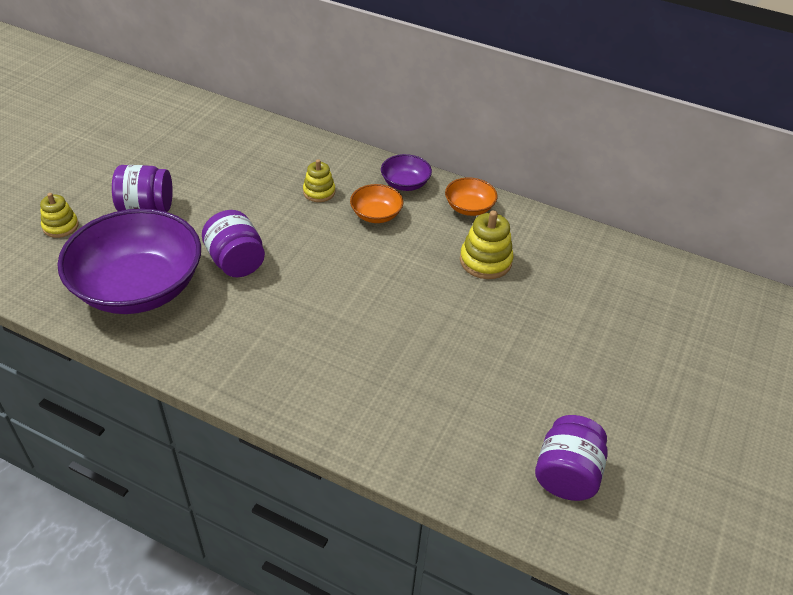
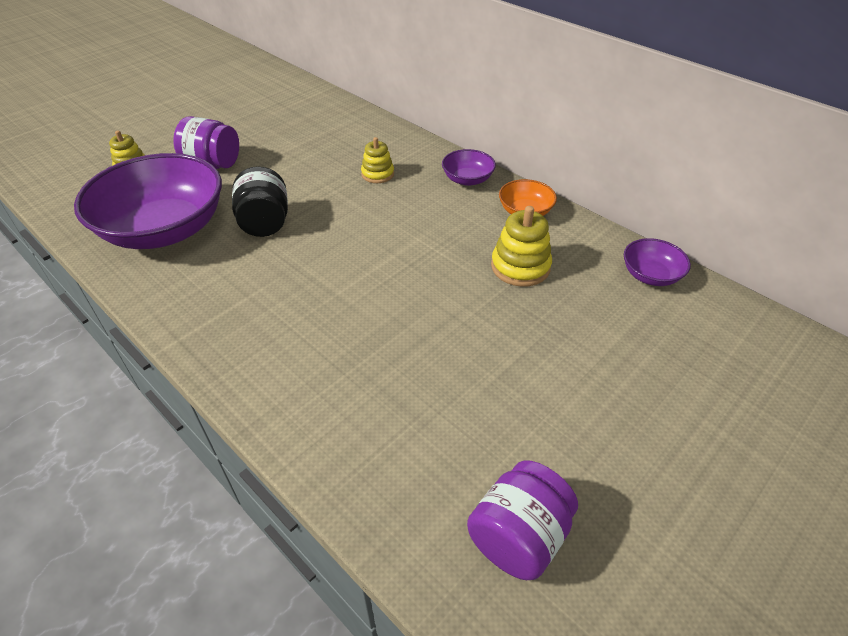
camera: 20 degrees right, 0 degrees up
(236, 262) = (265, 223): purple jar -> black jar
(376, 215) = (424, 203): orange bowl -> none
(592, 248) = (650, 275): none -> purple bowl

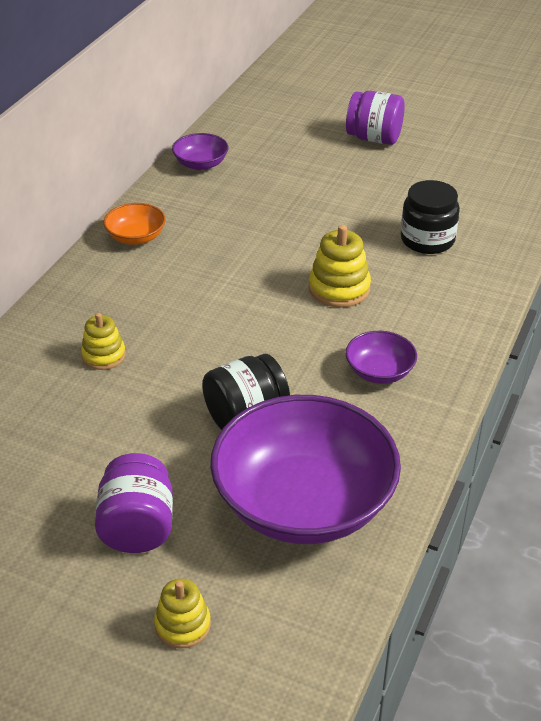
camera: 110 degrees left, 5 degrees down
(432, 424) = (427, 240): none -> black jar
(467, 179) = (88, 284): purple bowl -> purple bowl (379, 372)
(518, 536) = (479, 194): purple jar -> purple jar (374, 138)
(520, 267) = (226, 228): yellow stacking toy -> yellow stacking toy (339, 288)

